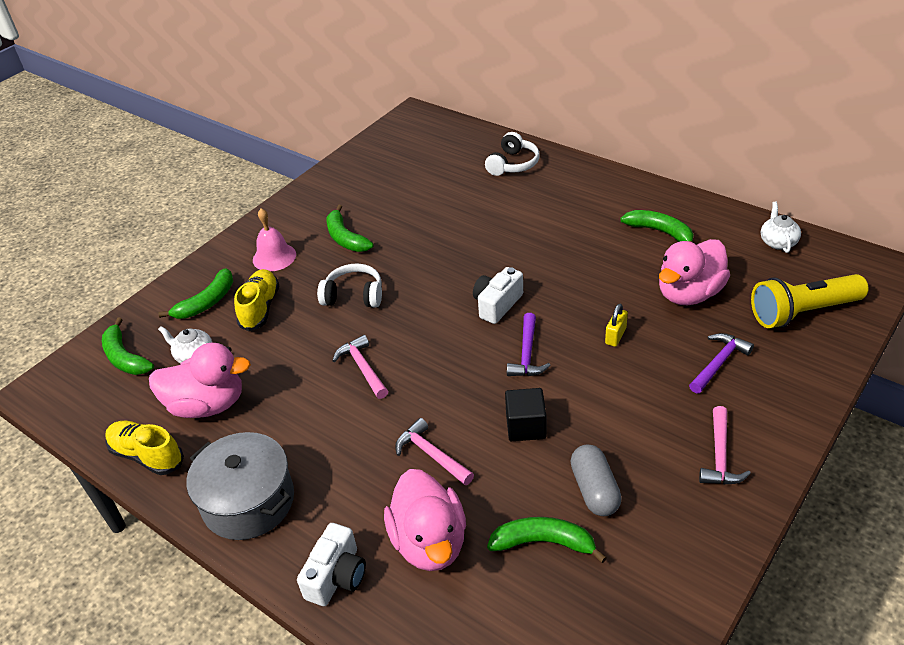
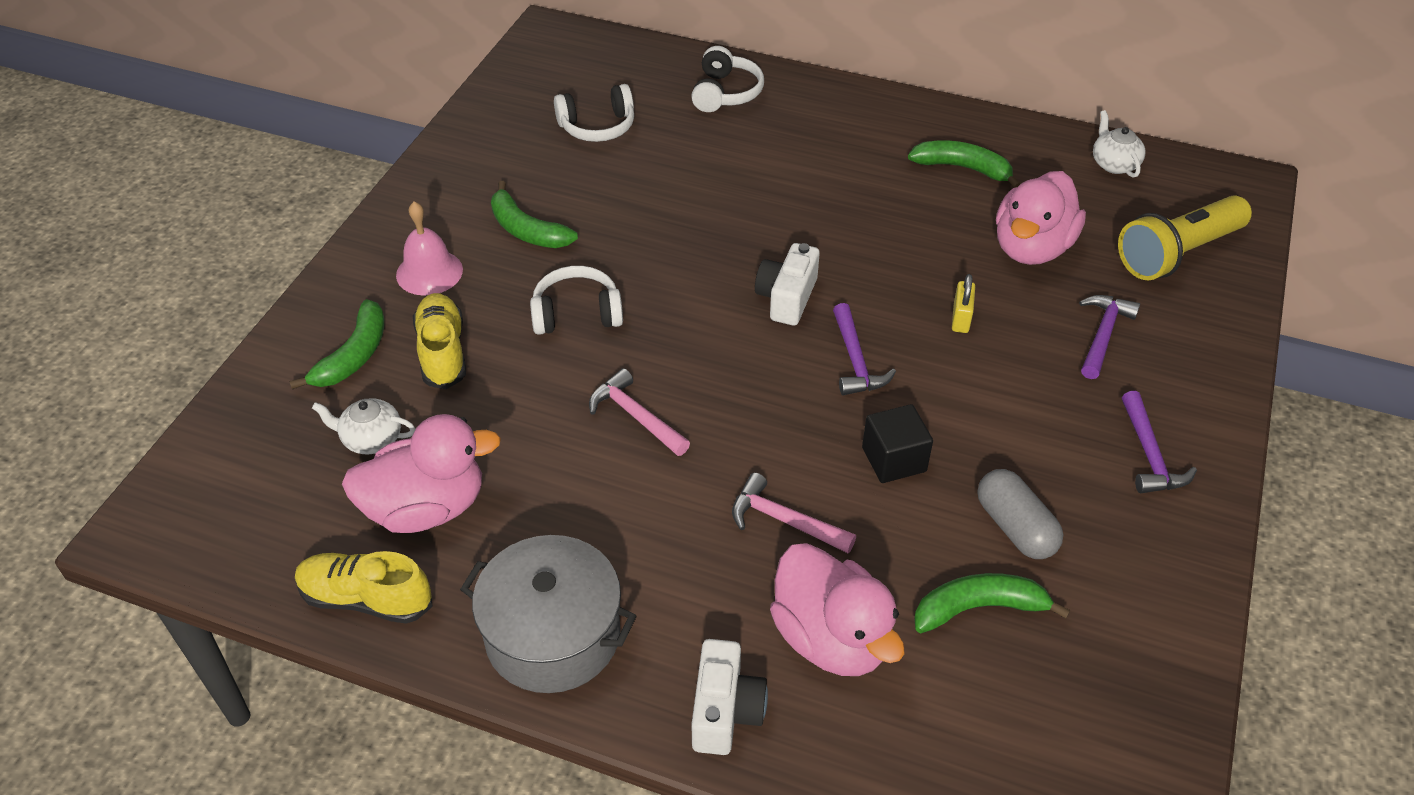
camera: 20 degrees left, 5 degrees up
(125, 357) = (259, 458): green banana -> none
(419, 177) = (597, 126): none -> white headphones
(720, 456) = (1149, 454): pink hammer -> purple hammer

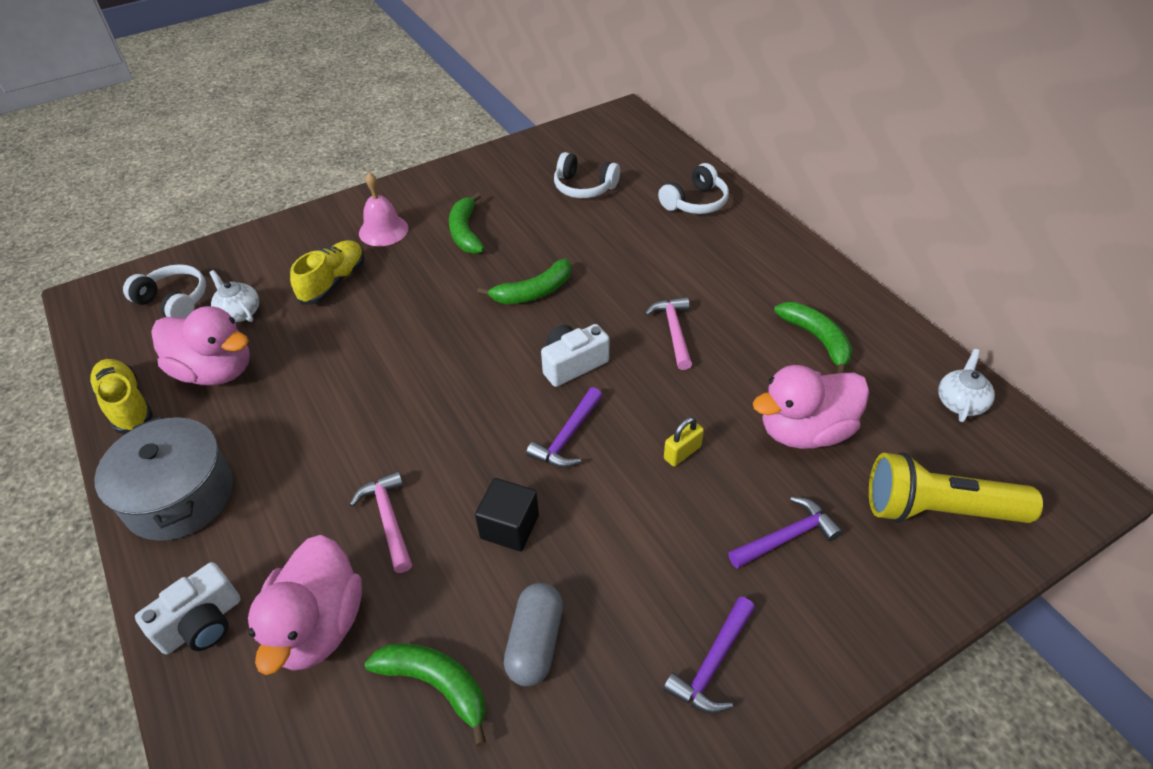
camera: 40 degrees right, 0 degrees up
(353, 356) = (288, 258): green banana -> green banana (533, 292)
(577, 314) = (431, 300): white headphones -> white headphones (174, 301)
(636, 416) = (386, 387): pink hammer -> pink hammer (674, 331)

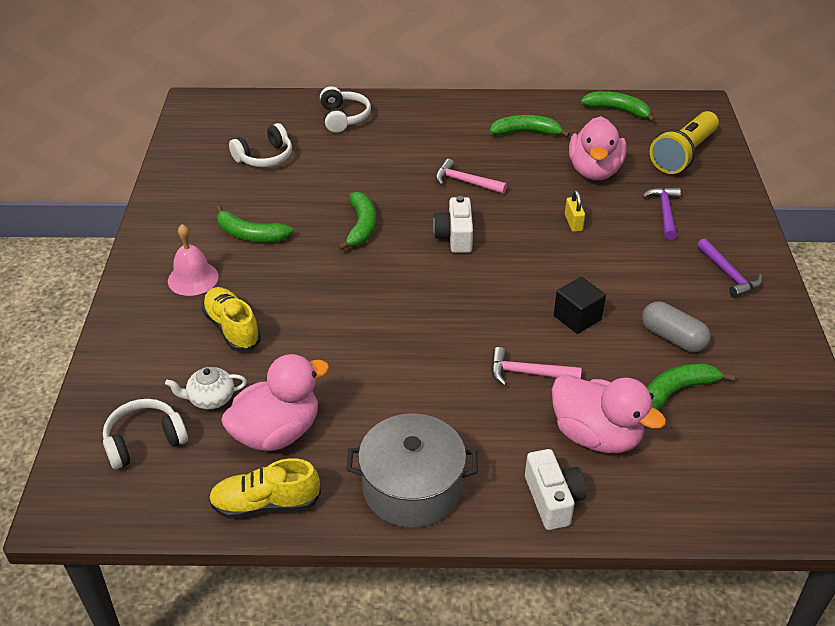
camera: 60 degrees left, 5 degrees down
(567, 437) = (520, 264): purple hammer -> none
(960, 402) = (618, 111): white teapot -> green banana

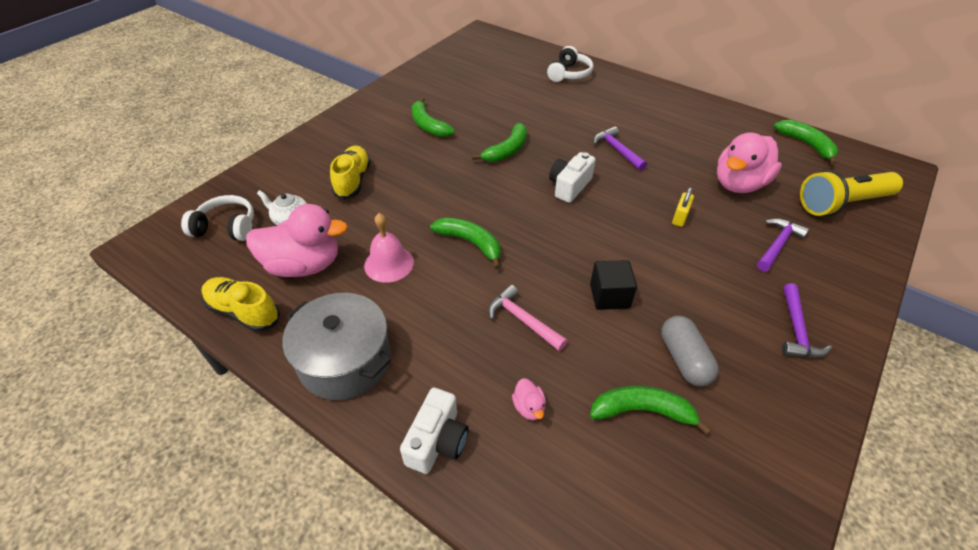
camera: 35 degrees right, 5 degrees up
(193, 278) = (365, 138): pink bell -> pink bell (389, 263)
(264, 157) = (489, 80): white headphones -> none
(465, 182) = (617, 150): pink hammer -> purple hammer
(526, 133) = (704, 133): green banana -> green banana (471, 243)
(596, 435) = (529, 407): pink duck -> pink duck, size x0.41

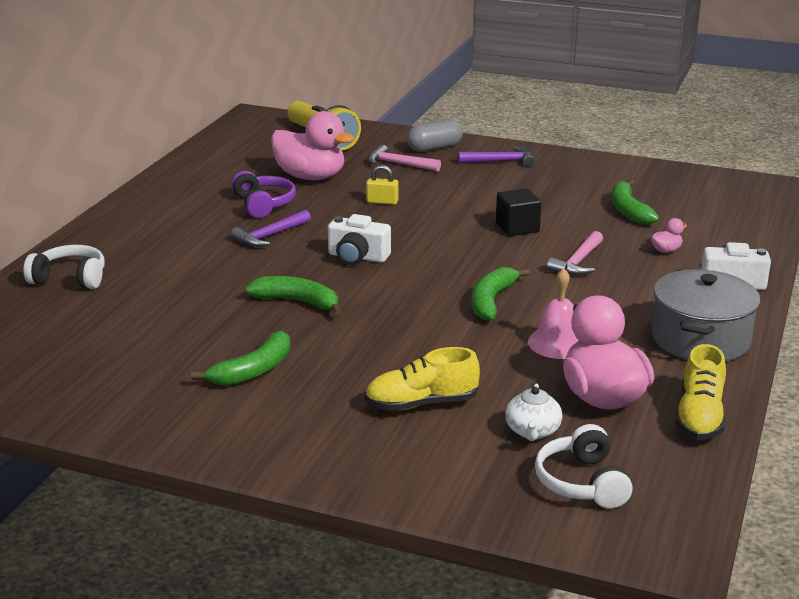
camera: 105 degrees left, 20 degrees down
(678, 153) = (263, 204): none -> purple headphones
(684, 359) = (565, 198): grey capsule -> grey capsule (434, 148)
(777, 245) = (399, 164): purple hammer -> pink hammer
(806, 145) = (223, 147): green banana -> none

